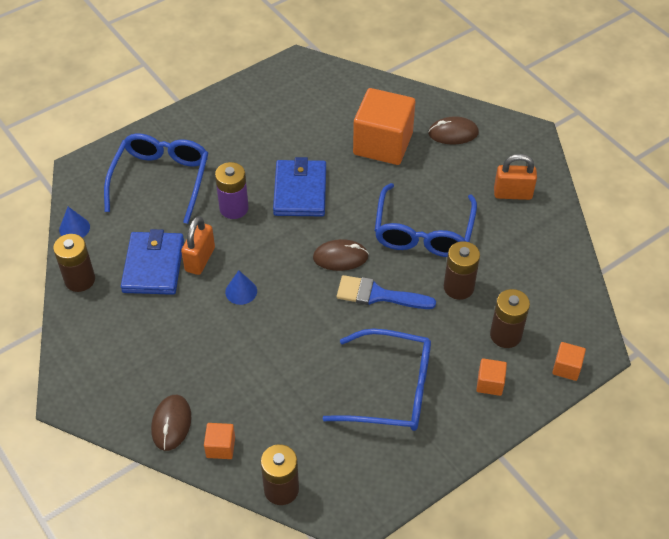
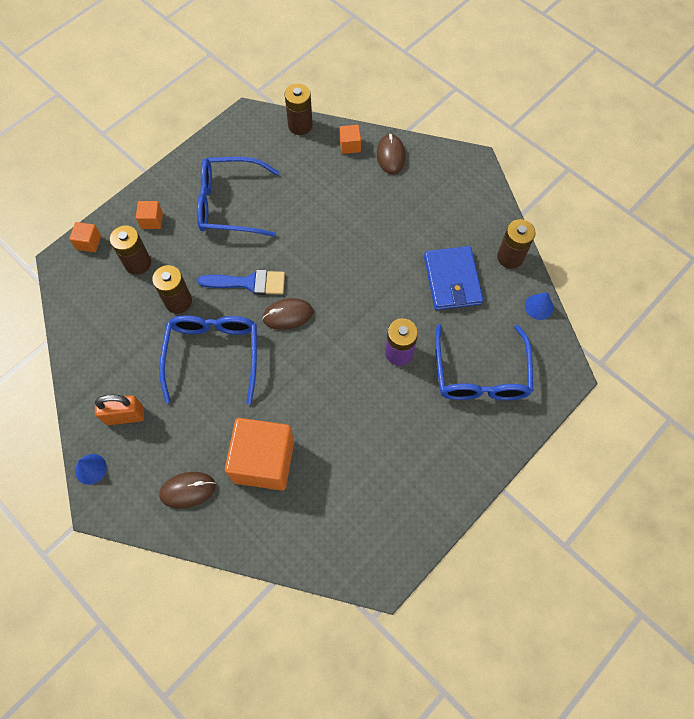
camera: 170 degrees right, 15 degrees up
(200, 259) = (413, 293): orange padlock -> none
(241, 291) = (368, 268): blue cone -> blue cone (90, 469)
(300, 191) = (339, 383): blue wallet -> none

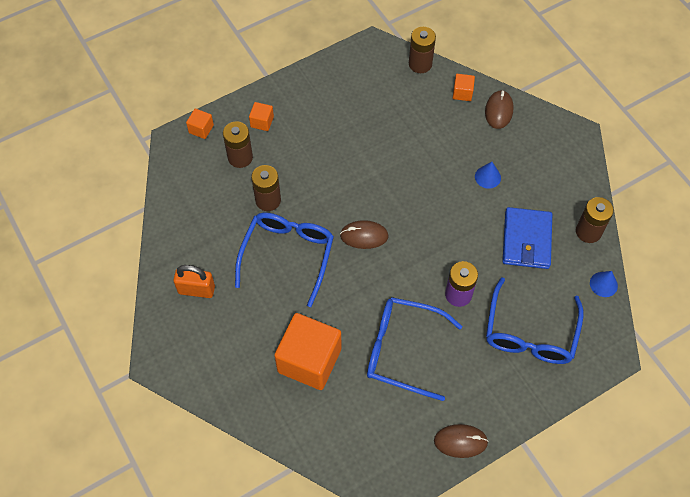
camera: 15 degrees right, 5 degrees down
(90, 469) = (156, 328): blue cone -> blue cone (487, 177)
(188, 490) = (236, 368): brown mouse -> brown mouse (460, 441)
(230, 204) = (336, 122): blue glasses -> blue glasses (402, 350)
(249, 283) = (336, 198): blue brush -> none

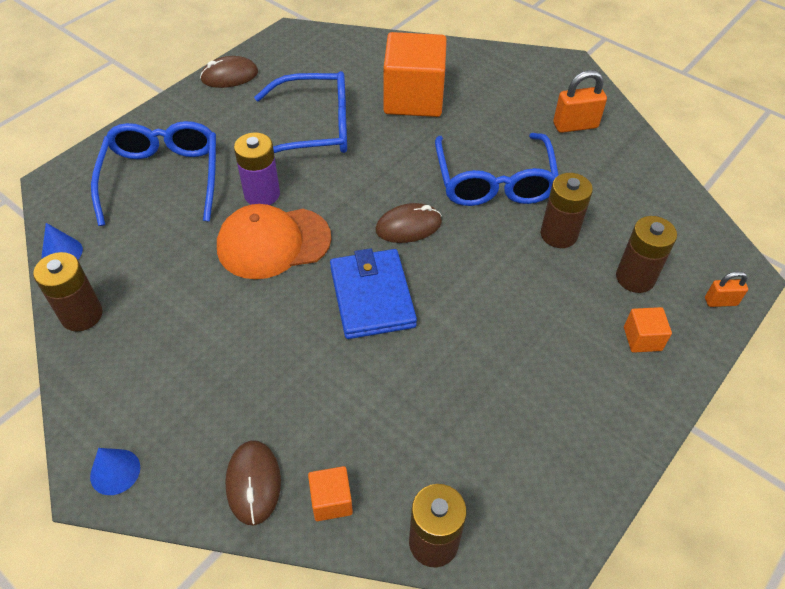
camera: 160 degrees right, 10 degrees down
(201, 129) = (720, 301): orange cube -> orange padlock
(459, 250) = (273, 243): none -> orange cap
(487, 177) = (251, 354): blue cone -> blue cone (115, 471)
(526, 240) = (177, 279): blue wallet -> blue wallet (372, 297)

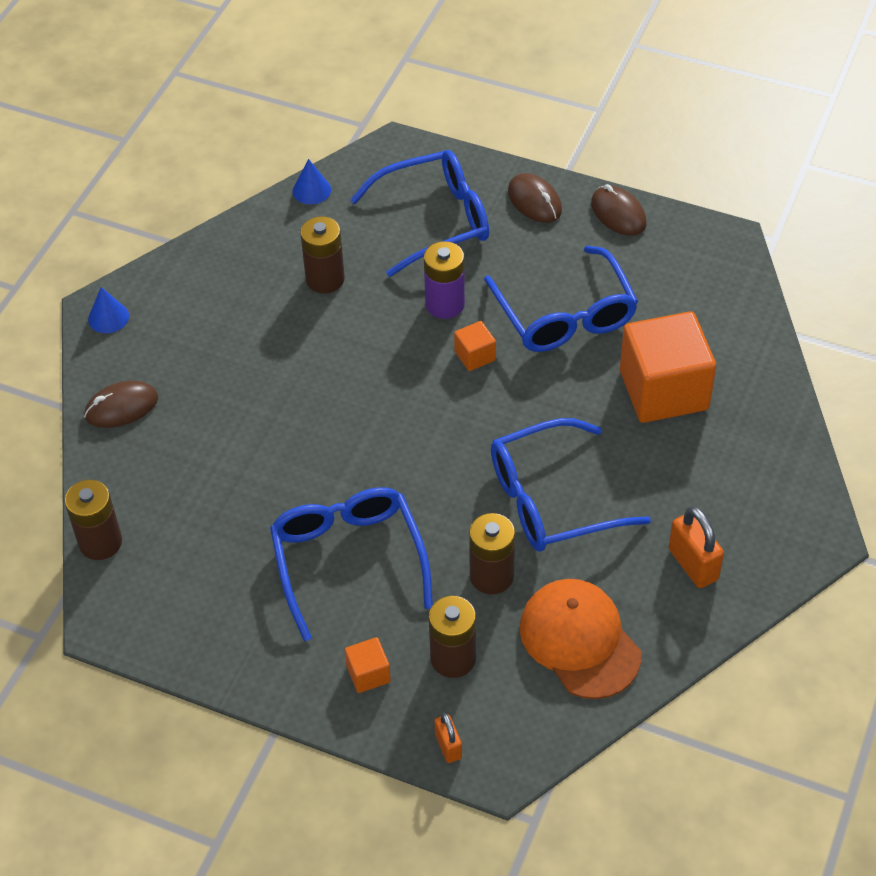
camera: 75 degrees right, 0 degrees up
(82, 315) = (248, 233): brown battery -> brown battery (325, 279)
(273, 243) = (382, 335): orange cap -> orange cap (579, 640)
(331, 501) = (119, 463): orange cube -> orange cube (475, 356)
(372, 297) = (342, 432): blue wallet -> none
(408, 226) = (449, 438): brown mouse -> brown mouse (534, 201)
(518, 325) = (348, 560): none -> blue glasses

